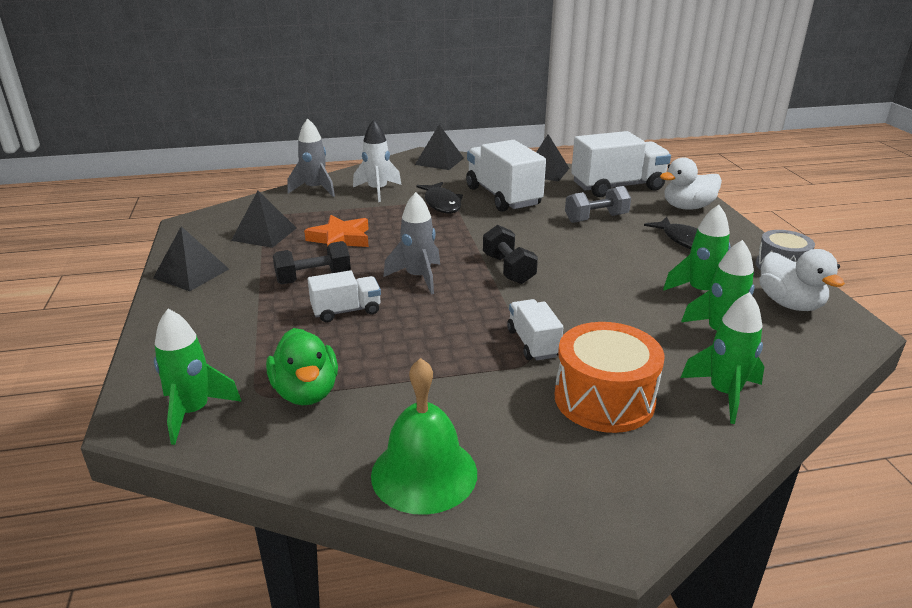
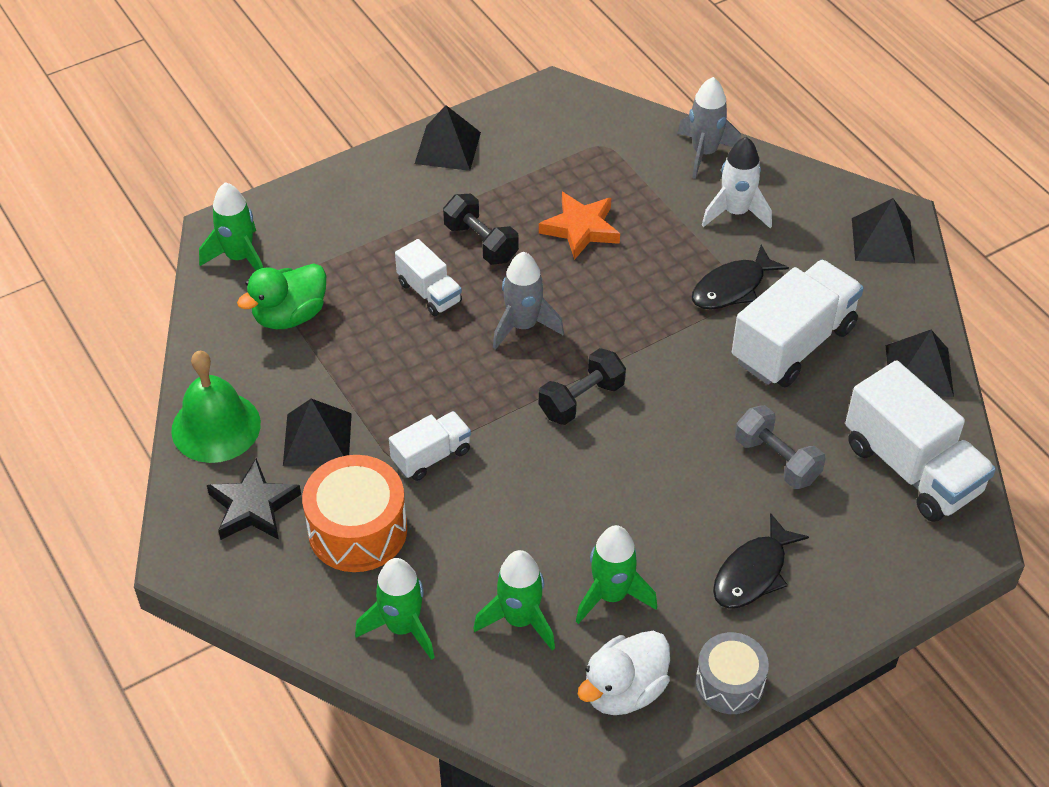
camera: 70 degrees right, 20 degrees up
(264, 234) = (559, 161): black pyramid -> black pyramid (317, 439)
(551, 464) = (253, 507): none -> black star
(687, 207) = (880, 563): white duck -> none

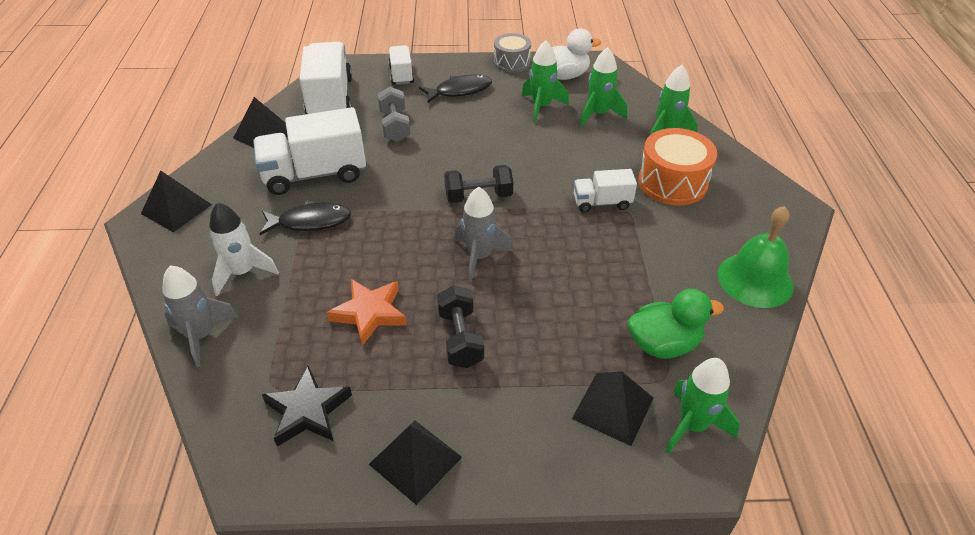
camera: 150 degrees left, 5 degrees down
(253, 507) = (740, 219): black star -> black star (307, 411)
(317, 439) = (678, 242): black pyramid -> black pyramid (613, 408)
(429, 292) = (533, 313): white truck -> white truck (401, 75)

